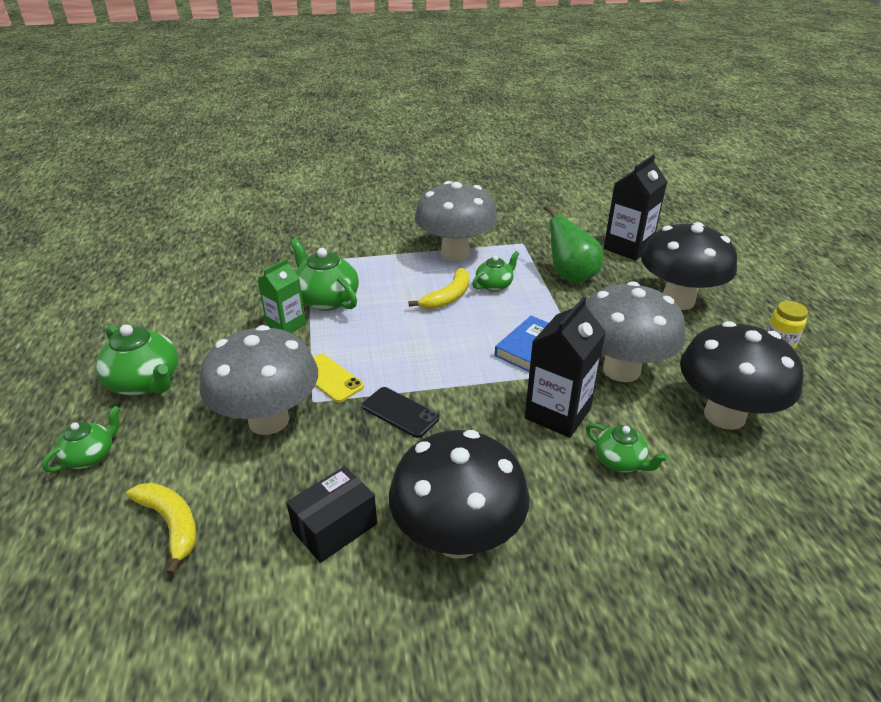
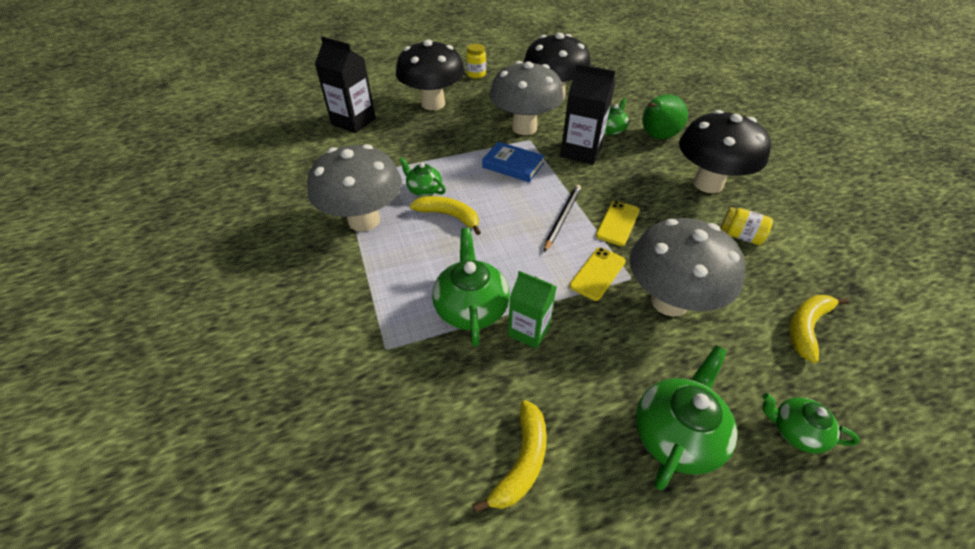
camera: 100 degrees left, 10 degrees up
(185, 307) = (522, 461): none -> yellow banana
(326, 299) = (471, 307): green teapot -> green teapot turned 135 degrees clockwise
(335, 527) = (740, 236): black box -> yellow jar
(400, 412) = (617, 223): black phone -> yellow phone
(423, 370) = (562, 218): none -> black pencil
(571, 276) = (403, 149): green pear -> green pear (656, 137)

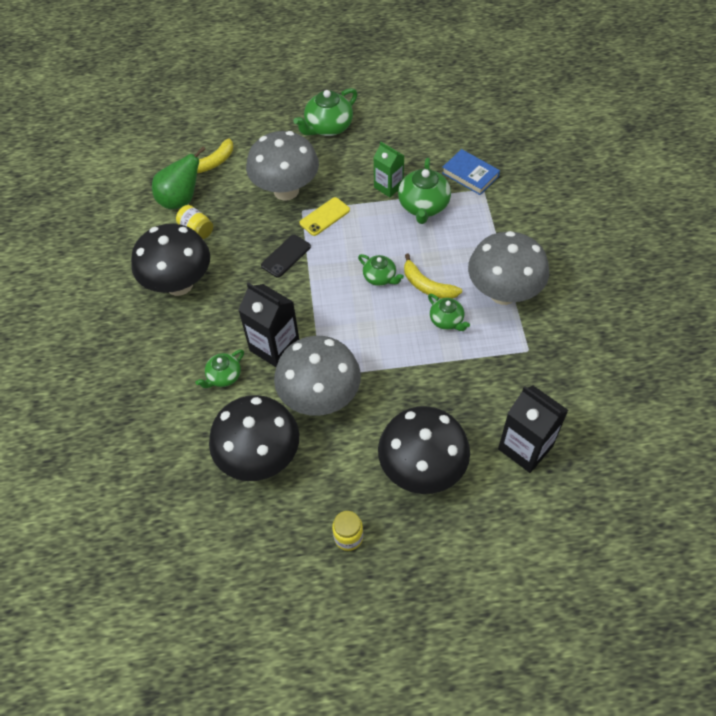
camera: 165 degrees left, 10 degrees up
(513, 165) = (352, 339): blue book -> blue book (470, 175)
(522, 461) = (412, 128): yellow banana -> none
(562, 218) = (329, 268): black pencil -> none
(617, 223) = (286, 256): yellow phone -> black phone
(656, 137) = (181, 356): green pear -> green pear (181, 200)
(795, 431) = (266, 120): green teapot -> green teapot (380, 277)

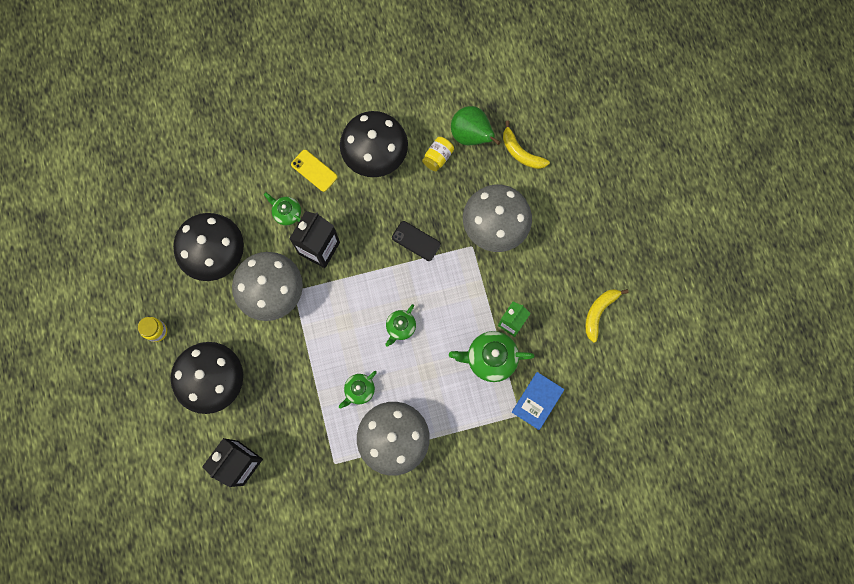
camera: 80 degrees right, 20 degrees up
(324, 216) = (466, 268): yellow phone -> yellow phone (314, 170)
(328, 127) = (584, 254): green teapot -> none
(427, 286) = (395, 370): yellow banana -> yellow banana (599, 313)

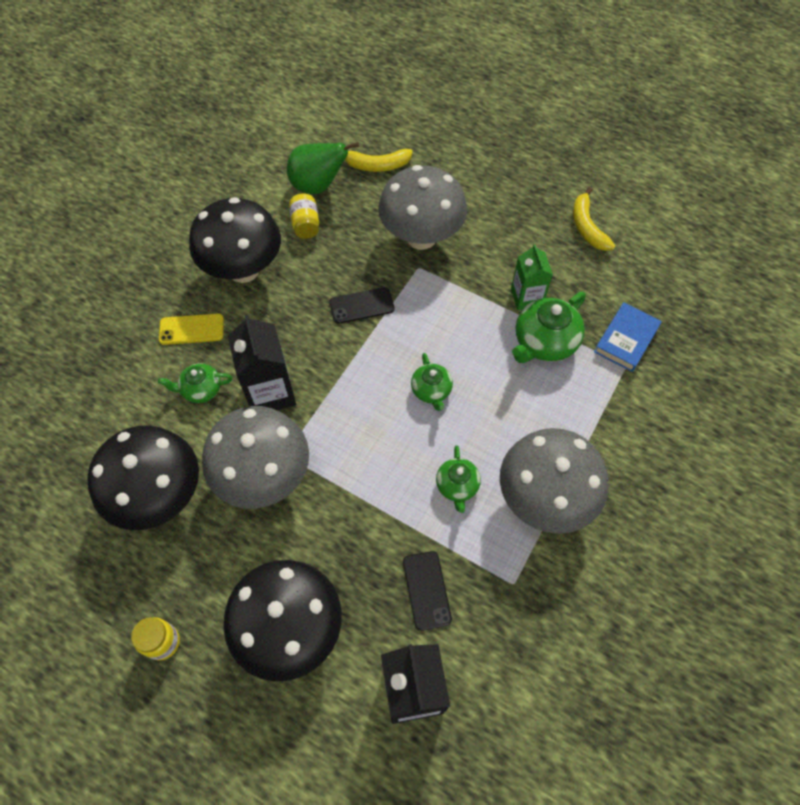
camera: 45 degrees left, 15 degrees down
(292, 425) = (426, 590): none -> black phone
(537, 401) = (626, 339): blue book -> blue book turned 45 degrees clockwise

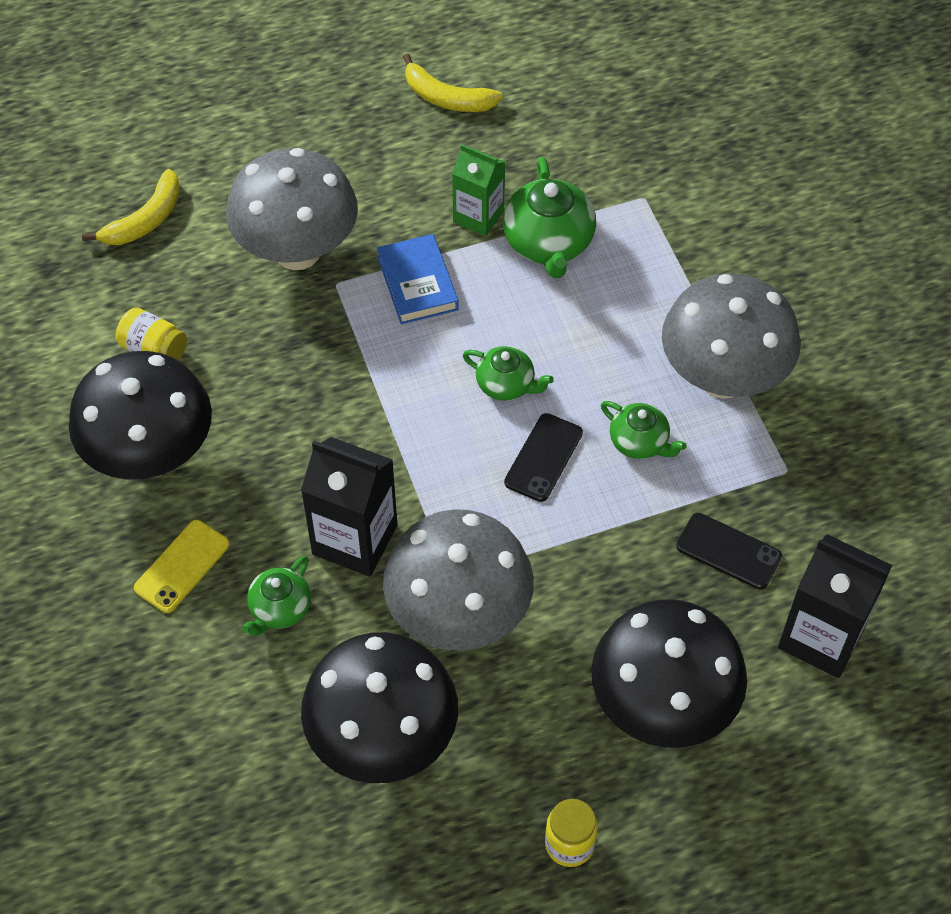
camera: 50 degrees left, 5 degrees down
(318, 186) = (109, 298): green pear -> none
(361, 305) = (330, 373): black phone -> black phone (543, 457)
(626, 339) = (615, 173): blue book -> blue book (417, 283)

